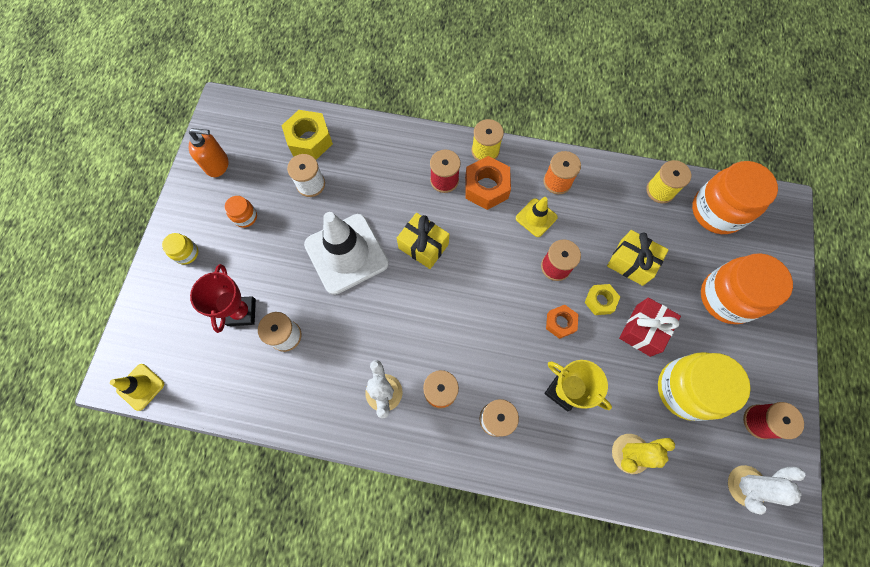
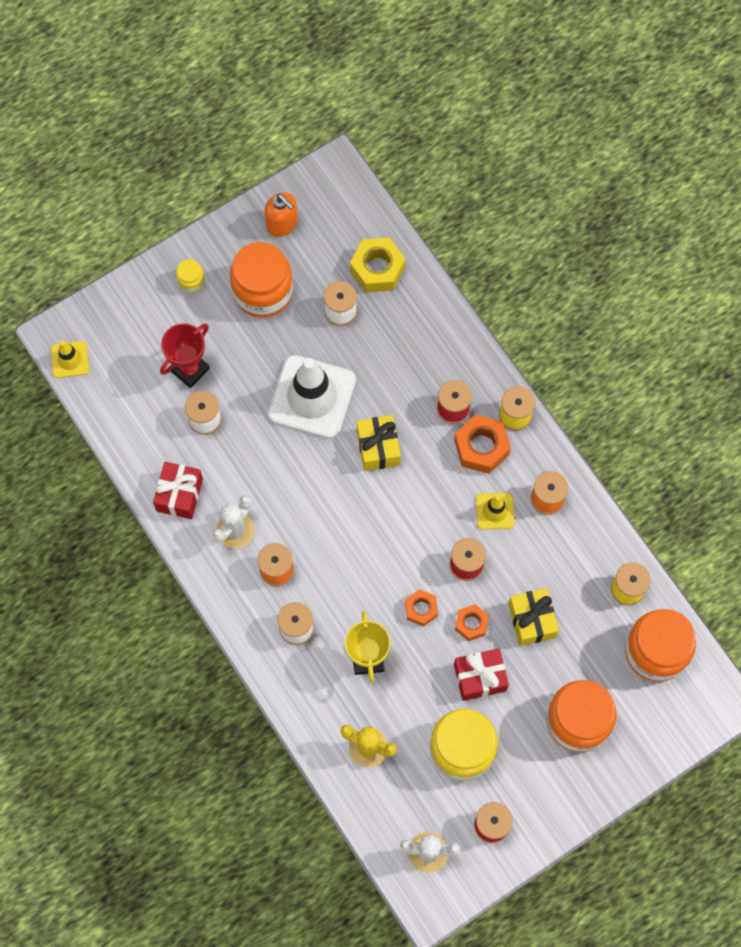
camera: 45 degrees right, 0 degrees up
(245, 217) = (263, 292): orange jar -> orange jar, size x2.20
(319, 406) = (179, 495): none -> red gift
(600, 301) = (471, 624): yellow nut -> orange nut

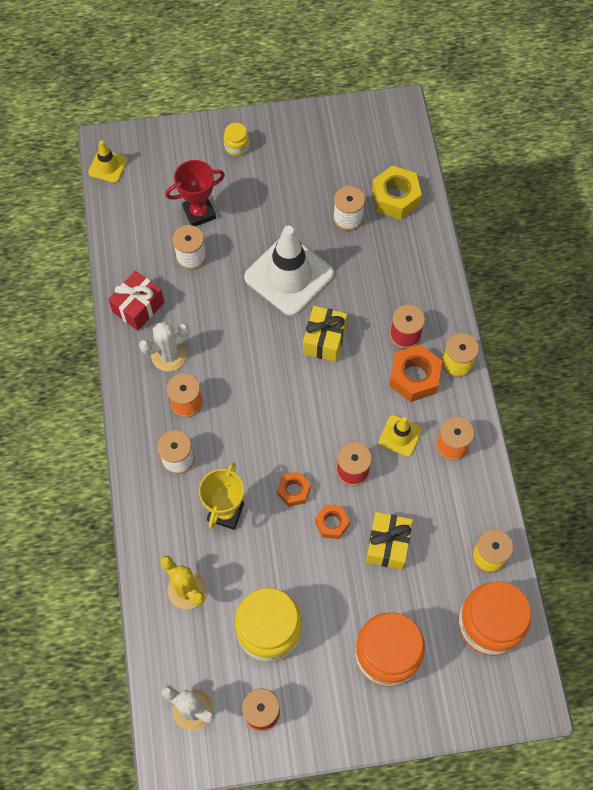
camera: 25 degrees right, 5 degrees down
(263, 292) = (291, 177): orange jar -> none
(282, 224) = (334, 132): orange soap dispenser -> none
(480, 677) = (316, 574): red gift -> none

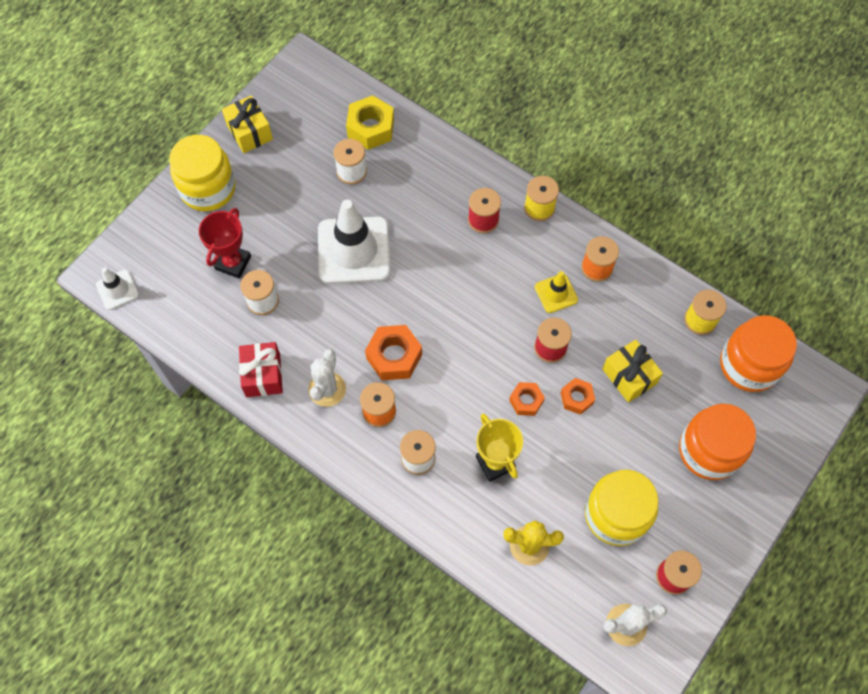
camera: 45 degrees left, 0 degrees up
(108, 166) = (117, 290): yellow traffic cone -> white traffic cone
(236, 146) = (208, 189): yellow jar -> yellow jar, size x2.20
(324, 340) = (430, 274): yellow gift -> yellow gift (249, 132)
(414, 377) = (521, 244): orange nut -> orange nut (394, 356)

